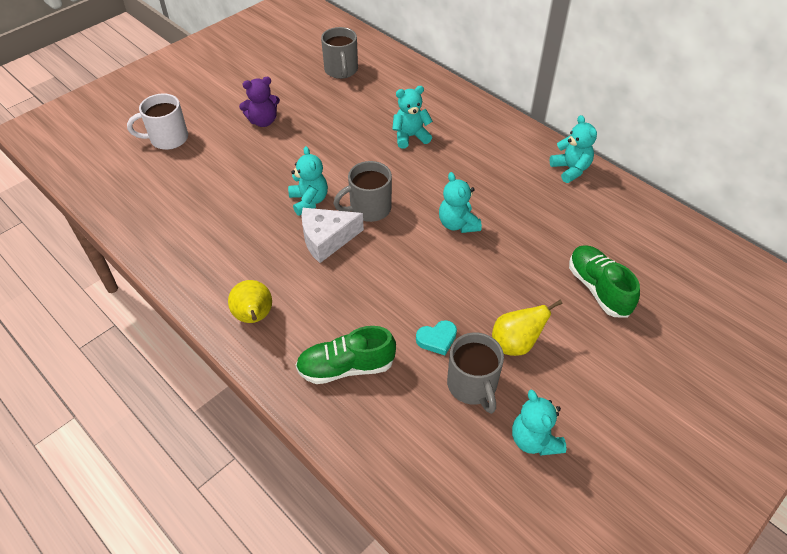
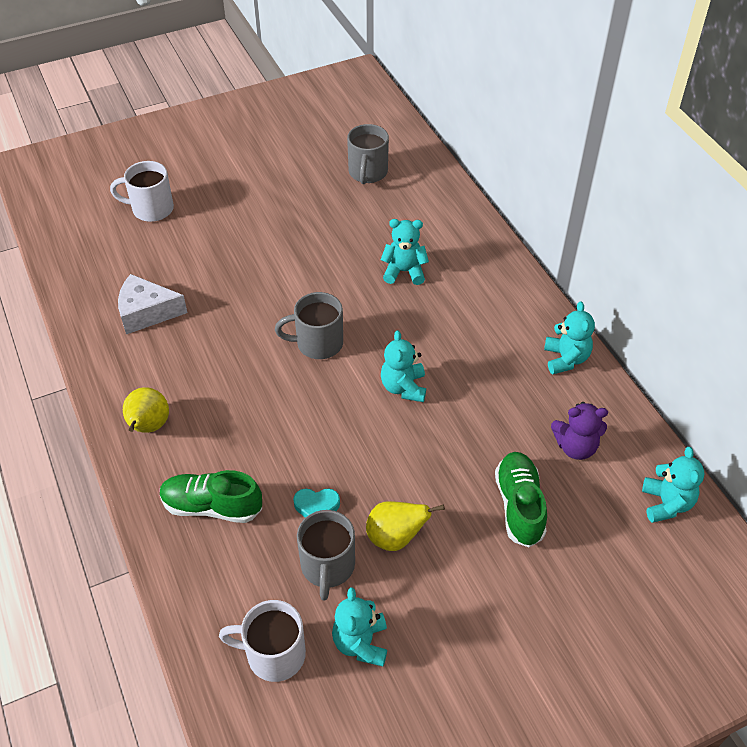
camera: 20 degrees right, 0 degrees up
(263, 121) = (256, 213): purple teddy bear -> purple teddy bear (575, 447)
(309, 201) = (260, 317): turquoise teddy bear -> turquoise teddy bear (666, 503)
(327, 239) = (258, 365): white cheese -> white cheese (146, 312)
(466, 476) = (273, 654): none -> white mug

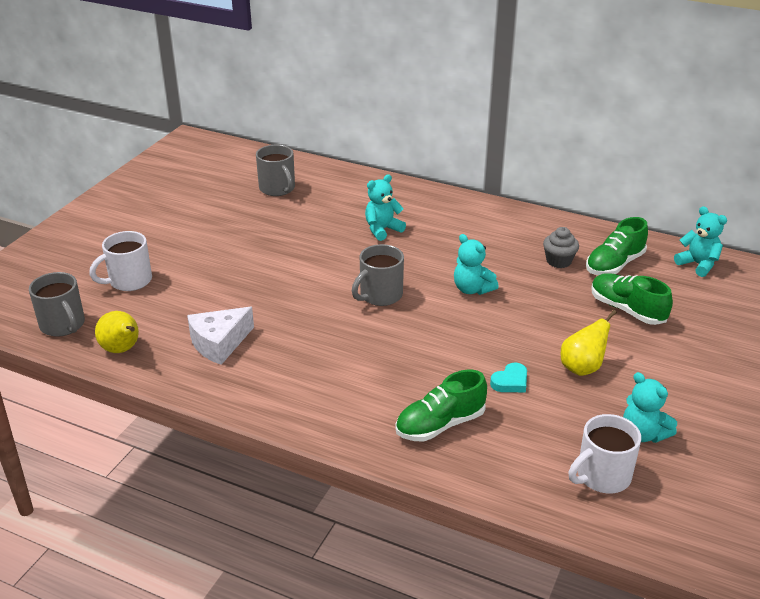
camera: 40 degrees left, 15 degrees down
(148, 427) = (323, 408): yellow pear -> yellow pear (122, 350)
(327, 566) = (564, 408): grey mug -> grey mug (63, 325)
(524, 407) = (558, 261): none -> grey cupcake
(565, 359) = (547, 226): turquoise teddy bear -> none
(575, 447) = (614, 264): purple teddy bear -> green shoe

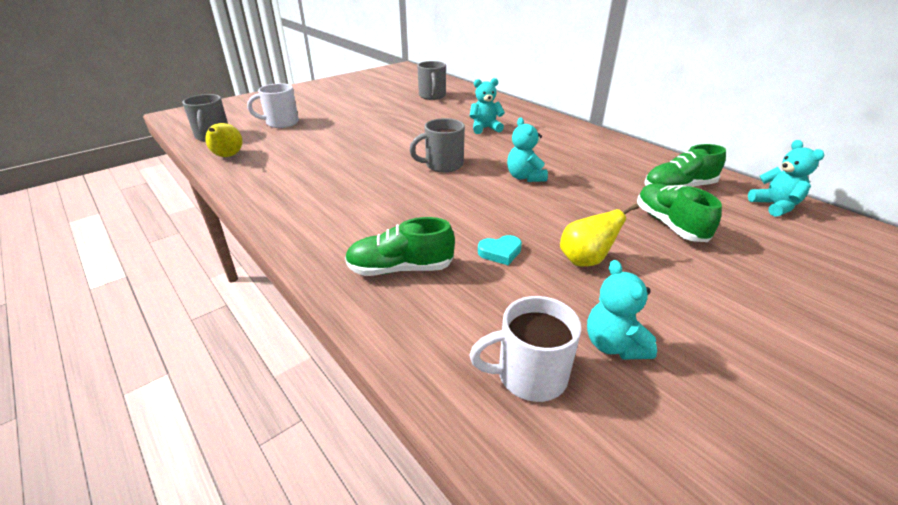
camera: 25 degrees right, 0 degrees up
(219, 343) = (293, 167): white cheese -> none
(558, 261) = (622, 175): grey cupcake -> none

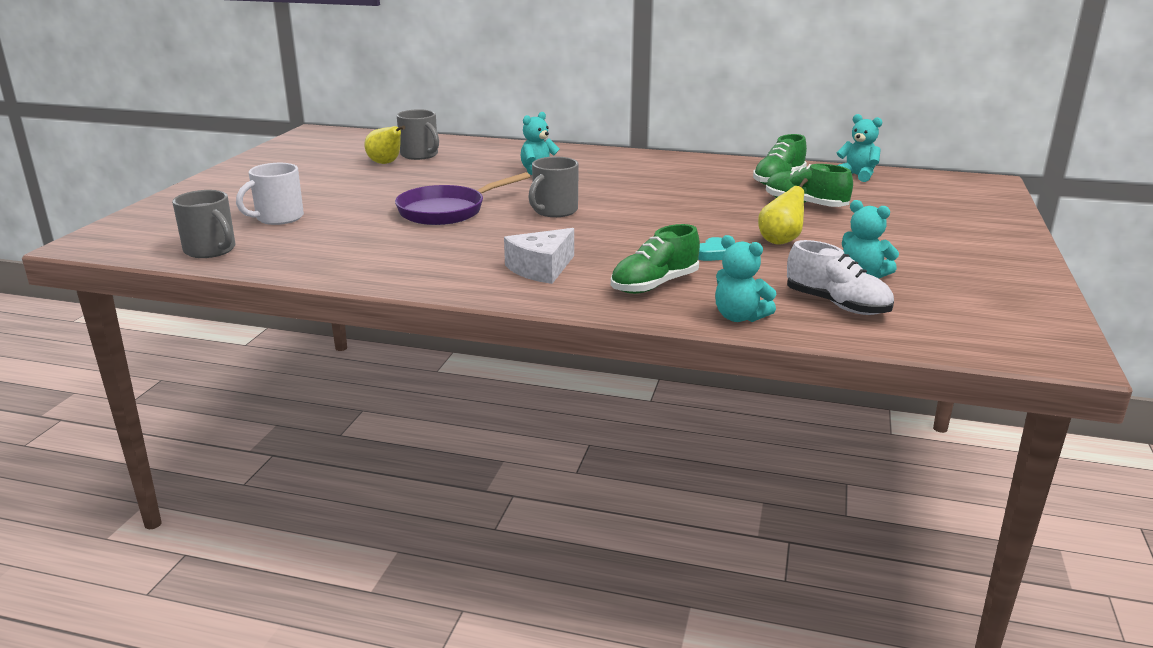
camera: 35 degrees left, 10 degrees down
(227, 156) = (284, 262): yellow pear -> yellow pear (386, 163)
(349, 217) = (541, 268): none -> white cheese
(375, 144) = (447, 211): none -> purple pan
(525, 177) = (647, 202): turquoise teddy bear -> turquoise teddy bear (739, 317)
(529, 375) = (837, 305): white mug -> white shoe

